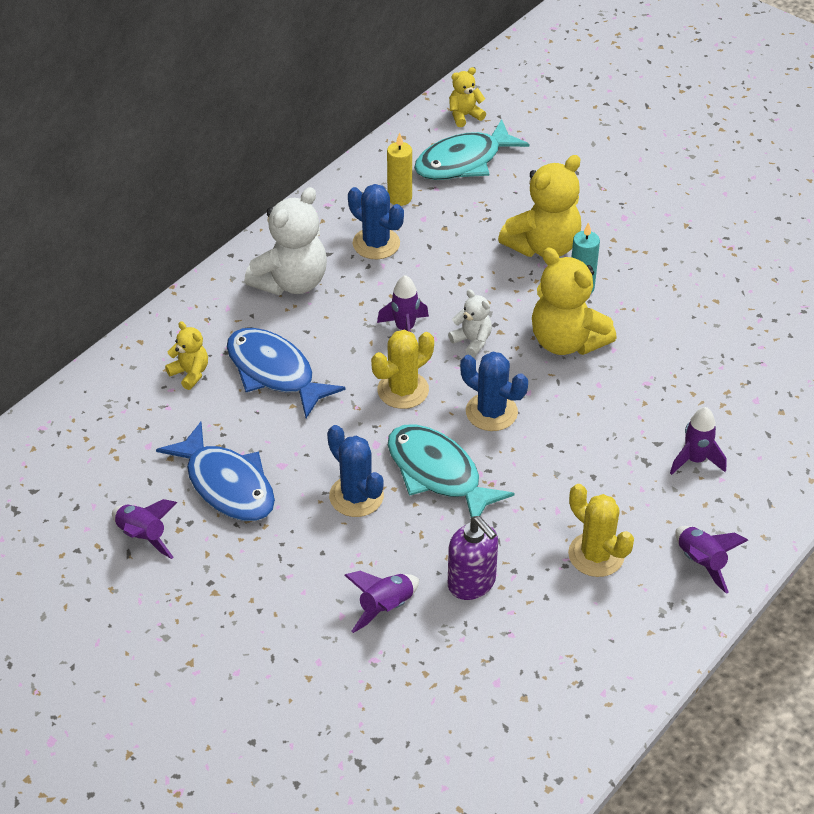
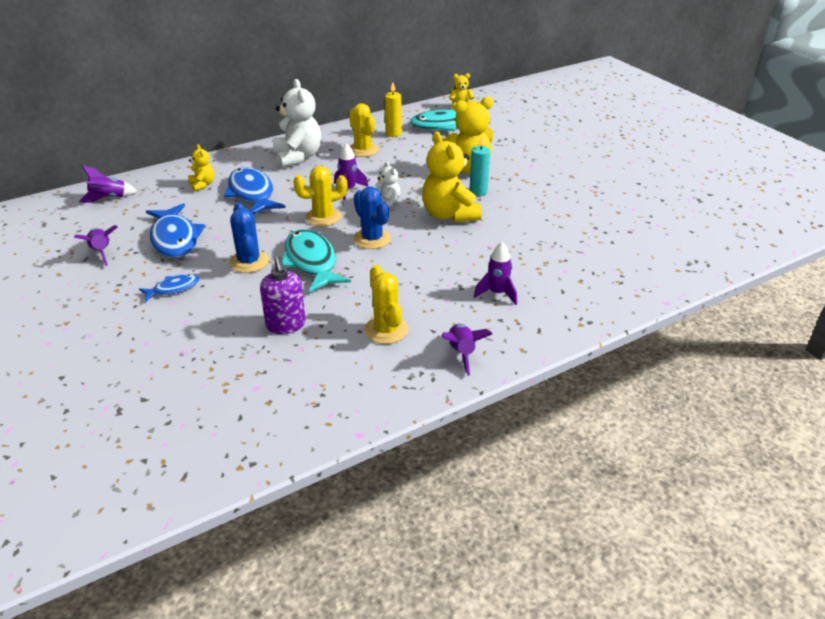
camera: 20 degrees right, 10 degrees down
(289, 569) = (173, 289): none -> blue fish
(291, 282) = (298, 157): white teddy bear -> white teddy bear turned 75 degrees counterclockwise
(376, 243) = (363, 150): blue cactus -> yellow cactus
(386, 607) = (216, 324): purple rocket -> purple rocket (109, 198)

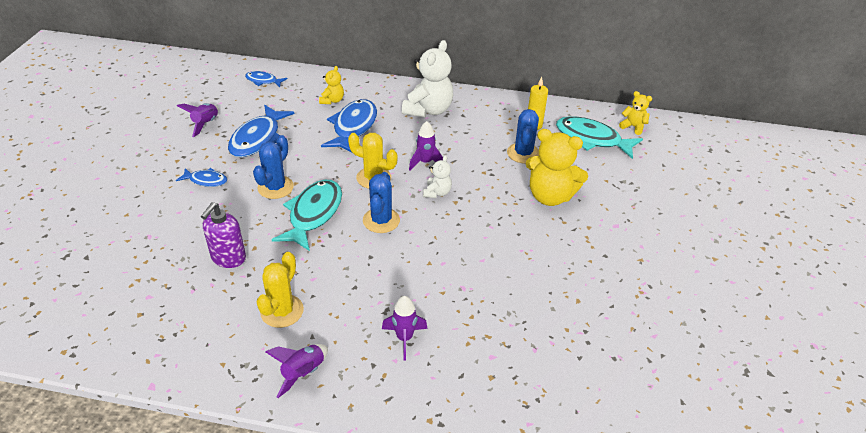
camera: 40 degrees right, 5 degrees up
(109, 198) = (263, 81): purple rocket -> blue fish
(363, 150) = (487, 129): yellow cactus -> none
(411, 153) = (523, 153): none -> blue cactus
(449, 215) = (471, 234): yellow teddy bear -> none
(478, 192) = (527, 226): turquoise candle -> none

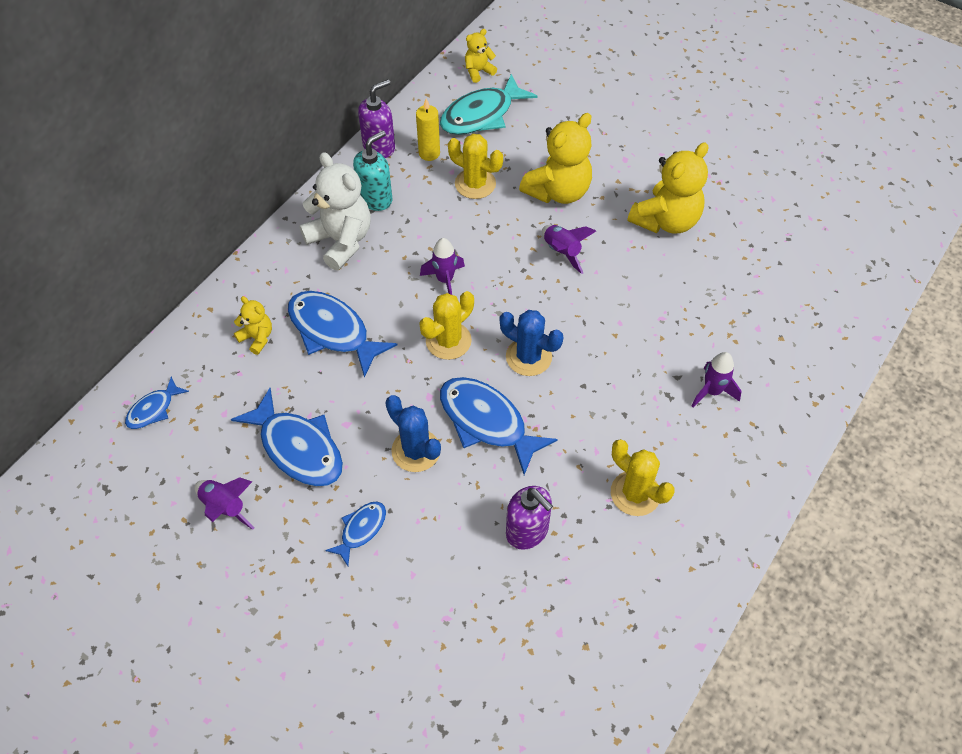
camera: 65 degrees left, 15 degrees up
(303, 373) = (728, 494): purple rocket -> purple rocket (562, 252)
(313, 214) = (487, 422): turquoise fish -> blue fish
(437, 192) = (505, 288): white teddy bear -> none
(474, 114) = (375, 198): none -> turquoise soap dispenser
(521, 103) = (379, 147): none -> purple soap dispenser
(523, 153) = (475, 184): blue cactus -> yellow cactus
(569, 266) = (666, 220): none -> yellow teddy bear

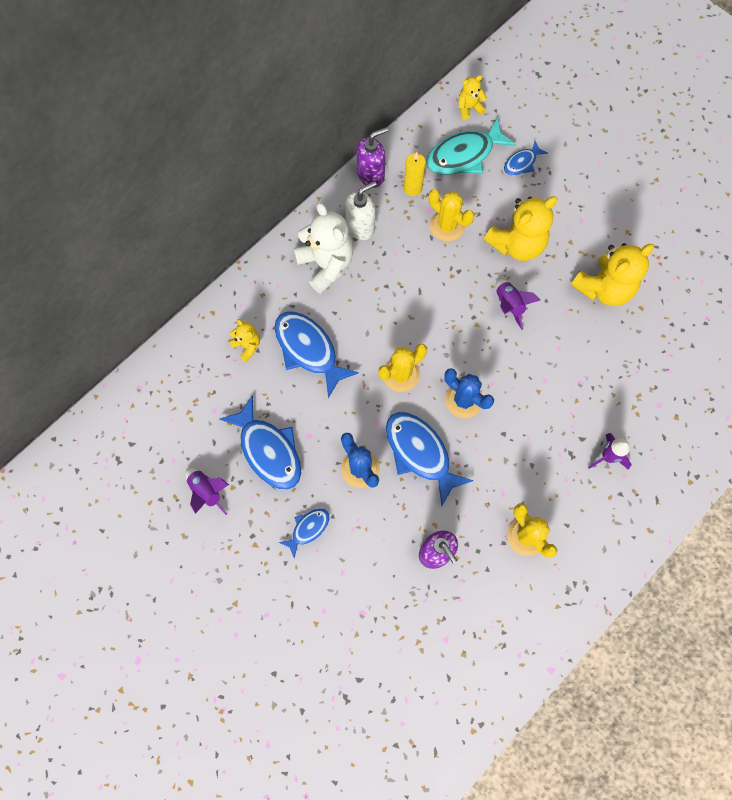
camera: 10 degrees right, 15 degrees up
(153, 409) = (160, 397): blue fish -> blue fish (522, 163)
(375, 198) = (360, 227): turquoise soap dispenser -> white soap dispenser
(445, 280) = (407, 316): purple rocket -> none

